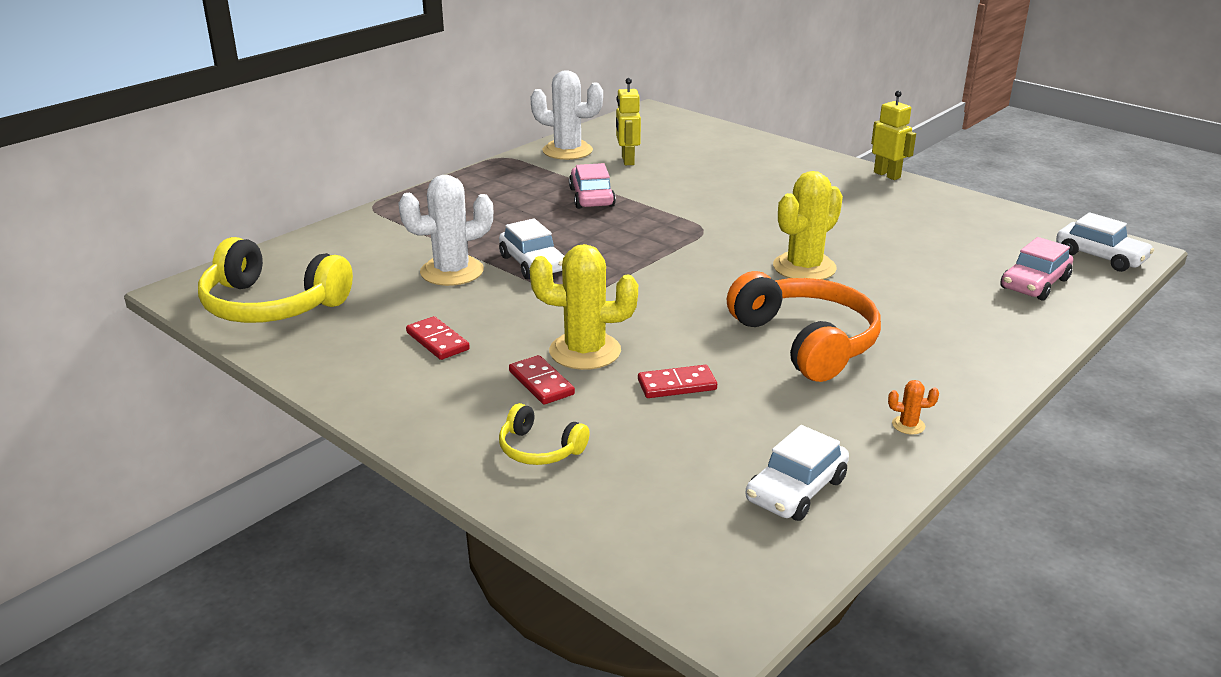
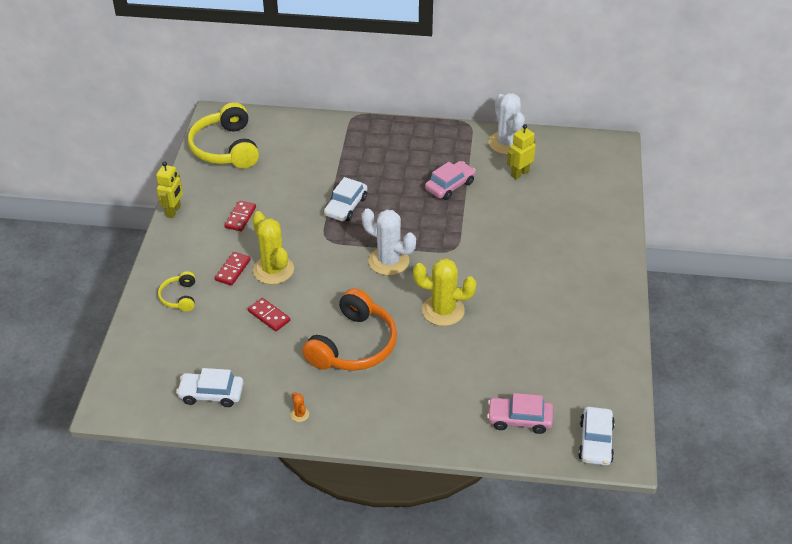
camera: 55 degrees right, 15 degrees up
(452, 271) = (311, 184): white cactus -> white cactus (388, 261)
(887, 175) = (627, 296): yellow robot -> yellow robot (174, 211)

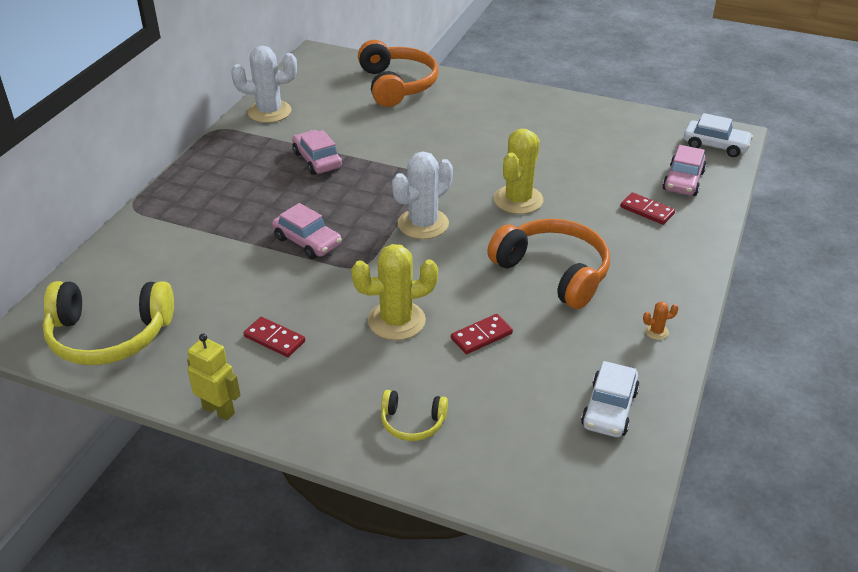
camera: 75 degrees left, 5 degrees down
(233, 270) = (380, 360): red domino -> red domino (647, 210)
(346, 206) = (307, 241): white car -> pink car
(519, 173) = (325, 113): yellow robot -> none
(589, 204) = (397, 85): none -> orange headphones

